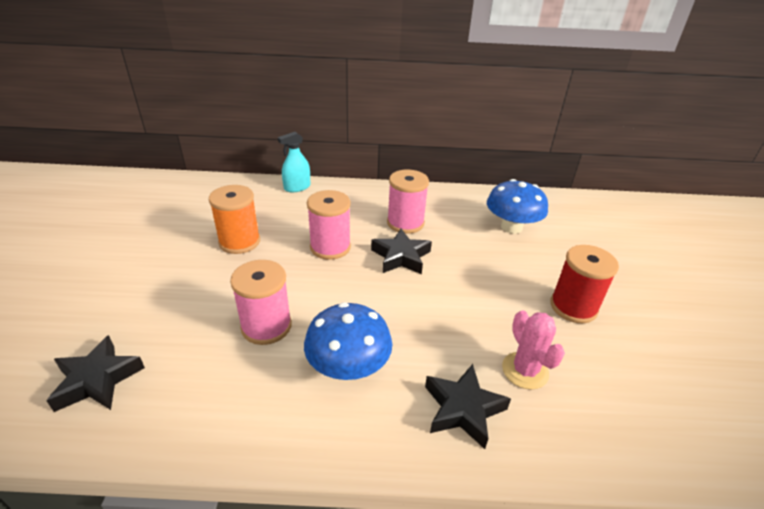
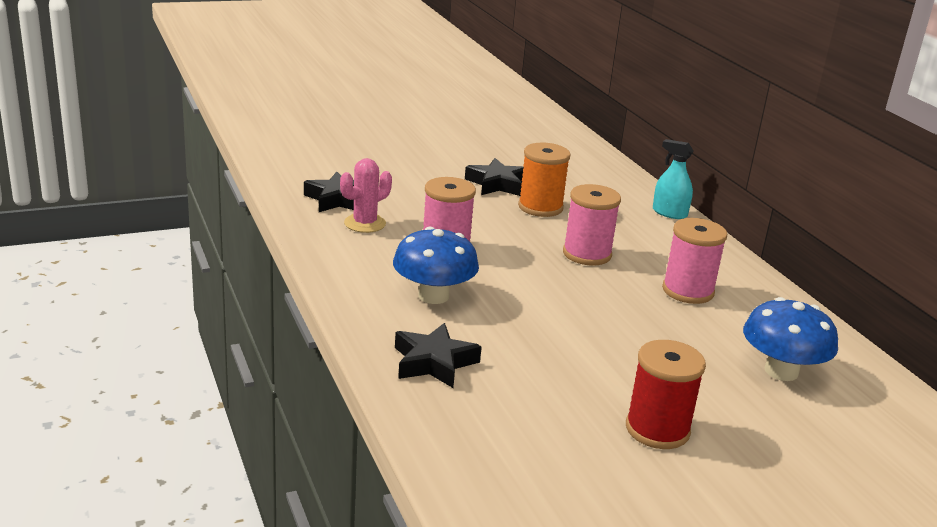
camera: 65 degrees right, 10 degrees down
(401, 257) = (619, 298): black star -> black star (497, 184)
(525, 370) = (514, 396): pink cactus -> pink cactus (365, 223)

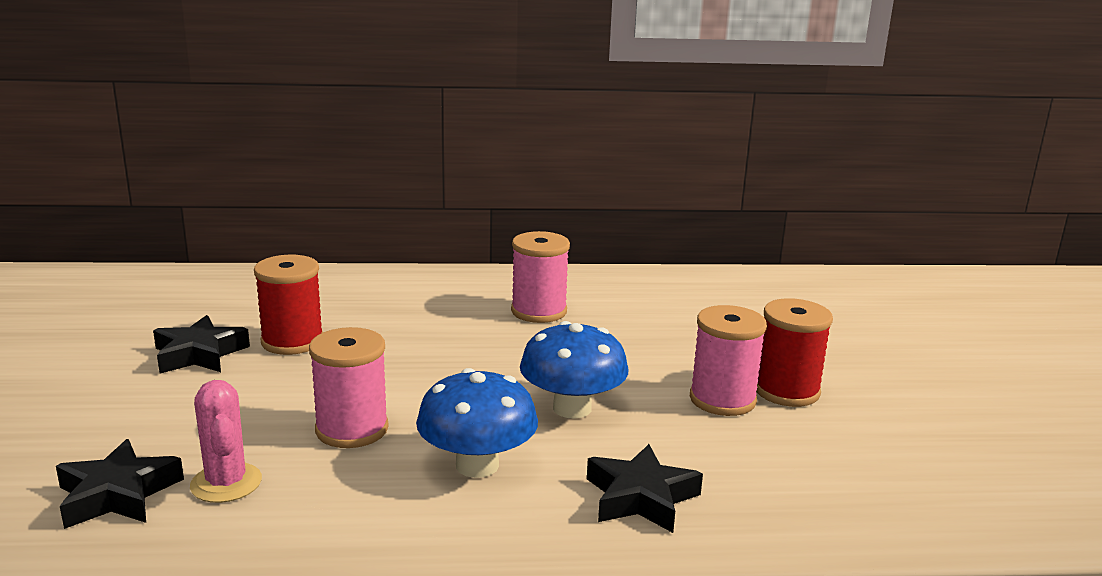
camera: 70 degrees left, 5 degrees down
(540, 207) = (292, 341): orange spool -> red spool
(587, 254) = (430, 342): pink spool -> pink spool (722, 399)
(669, 213) = (368, 277): turquoise spray bottle -> none
(781, 371) = (695, 310): blue mushroom -> blue mushroom (572, 408)

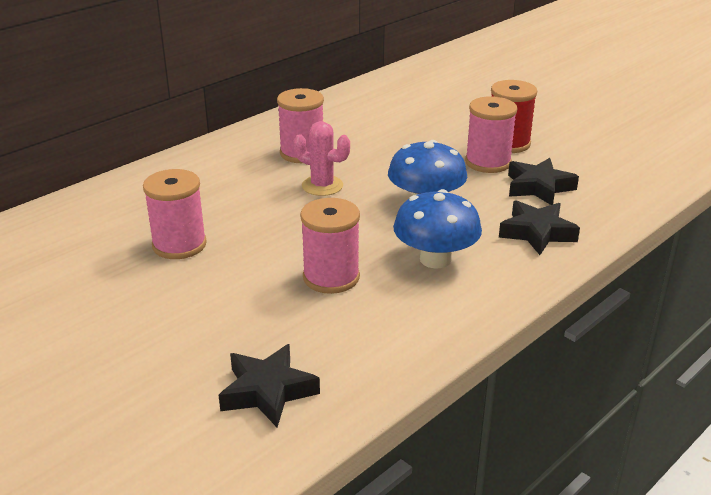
camera: 40 degrees left, 10 degrees up
(199, 354) = (128, 285): black star -> black star (538, 187)
(226, 483) = (320, 346): pink cactus -> pink cactus (322, 186)
(292, 341) = (179, 245): red spool -> pink spool

